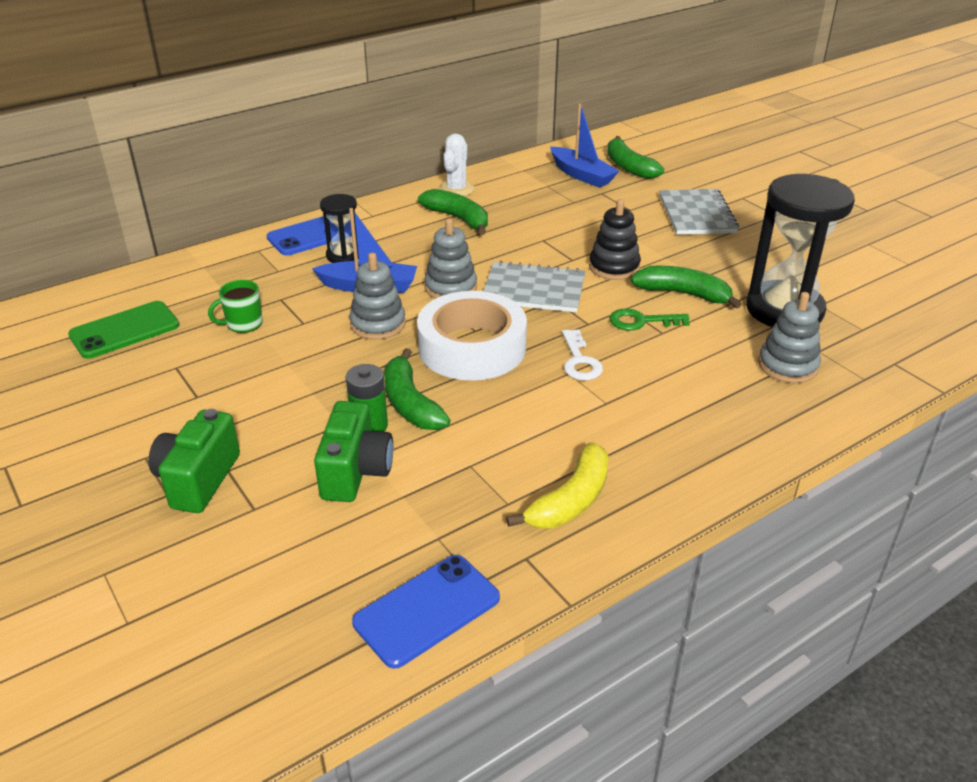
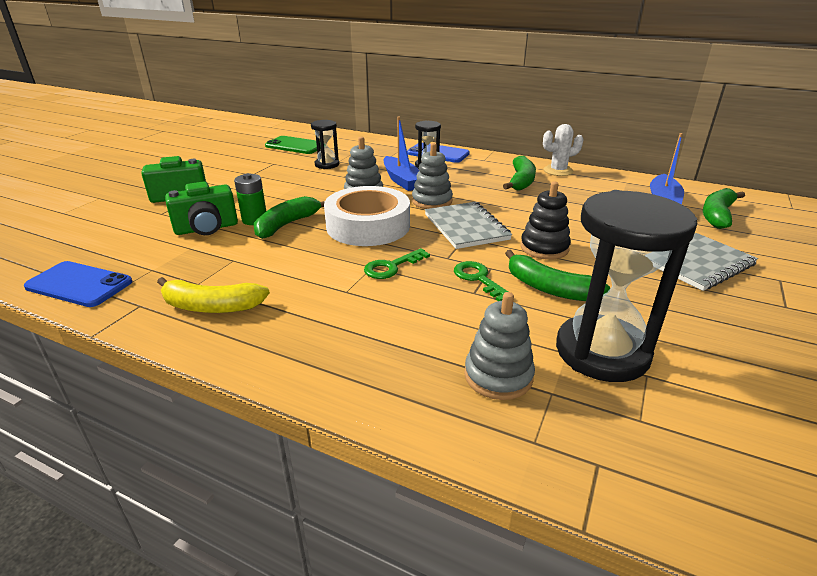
camera: 60 degrees right, 5 degrees down
(243, 324) = (327, 164): green mug -> black hourglass
(579, 361) = (391, 267): white key -> green key
(683, 294) = (549, 288): green banana -> green banana turned 135 degrees clockwise

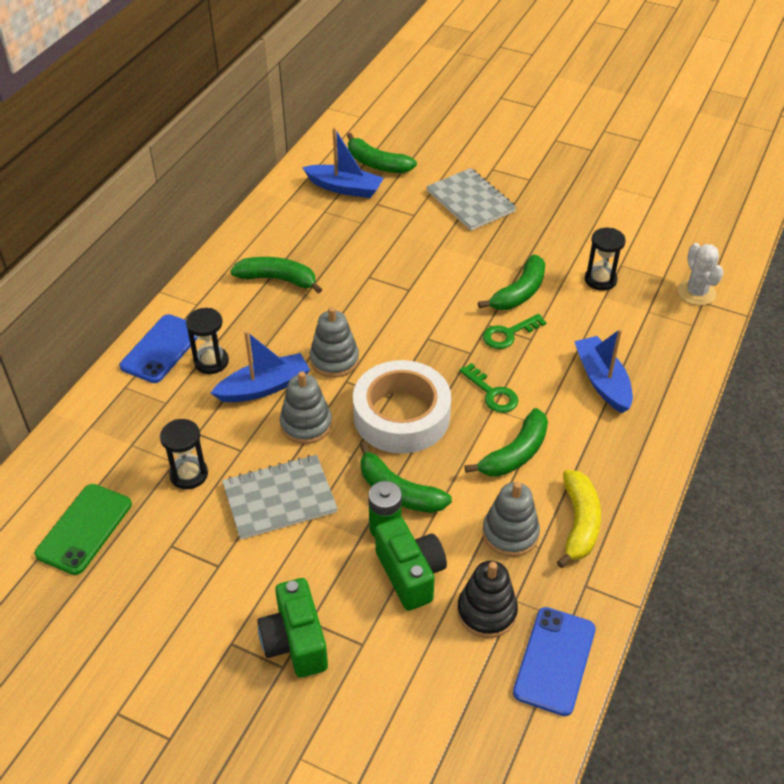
camera: 90 degrees left, 15 degrees up
(311, 276) = (515, 454): none -> green banana
(408, 337) = (602, 381): none -> blue boat
(466, 227) = (403, 335): grey notebook -> grey notebook (279, 498)
(498, 376) = (637, 334): grey stacking toy -> grey stacking toy (510, 533)
(544, 248) = (447, 285): black stacking toy -> black stacking toy (486, 612)
(558, 171) = (247, 244): white cactus -> white cactus (696, 293)
(602, 352) = (600, 280): black hourglass -> black hourglass, size x0.50

